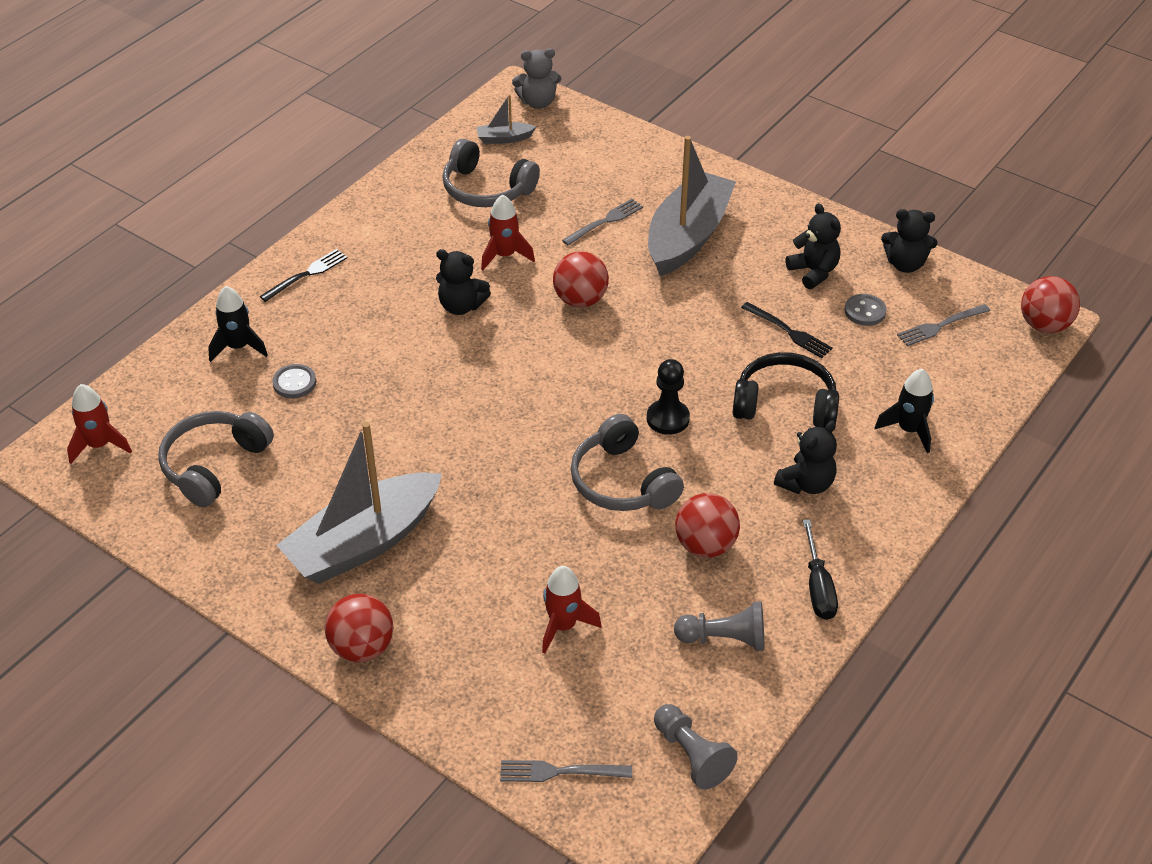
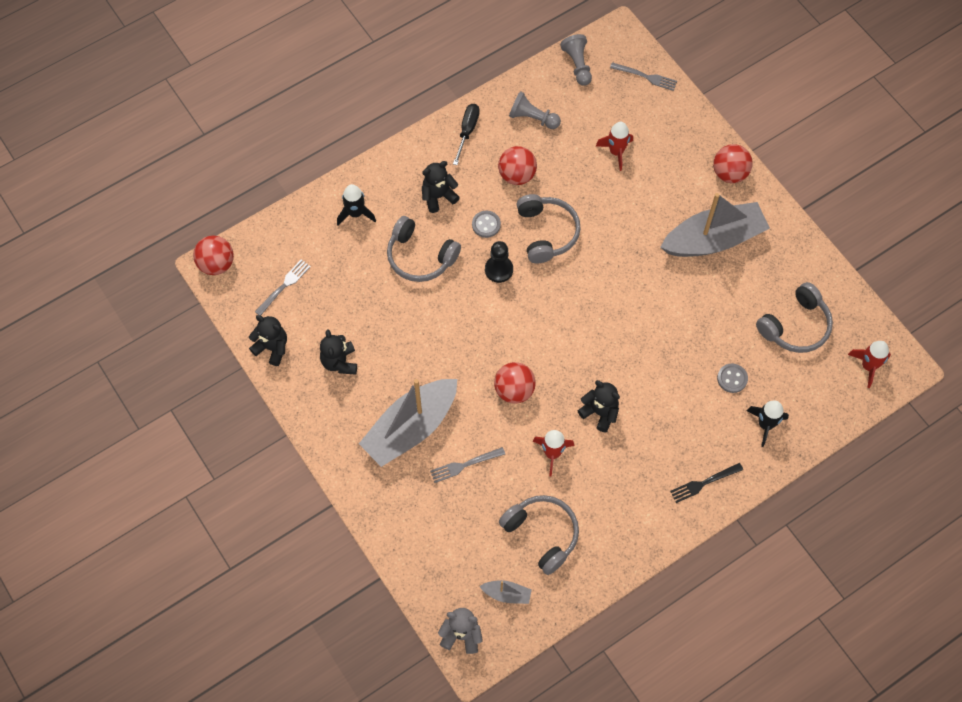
camera: 160 degrees left, 20 degrees up
(785, 404) = (420, 256): black headphones -> grey headphones
(789, 332) = (386, 314): black fork -> none
(865, 311) = (326, 315): grey button -> grey button (486, 225)
(940, 326) = (284, 286): grey fork -> grey fork turned 45 degrees counterclockwise

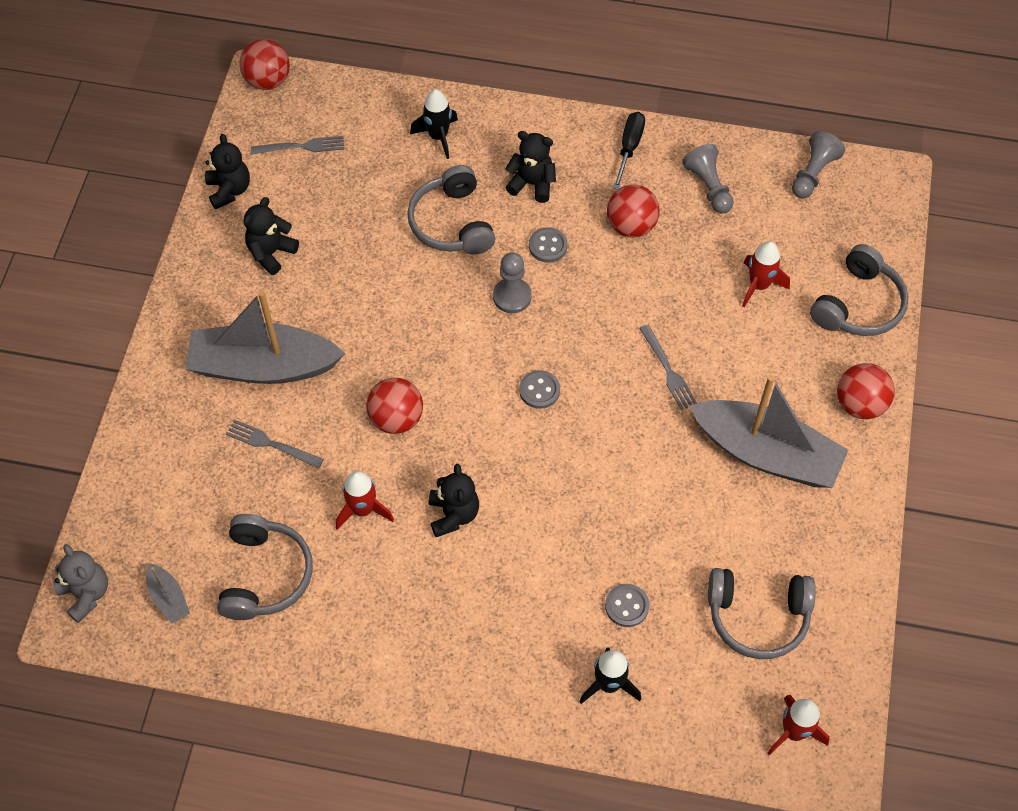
camera: 45 degrees right, 5 degrees down
(467, 131) = (629, 148): black screwdriver -> black screwdriver turned 45 degrees counterclockwise
(499, 269) = (512, 296): black pawn -> grey pawn
(546, 232) = (598, 302): grey headphones -> grey headphones (858, 305)
(569, 308) = (539, 390): none -> grey button
(646, 77) = (875, 240): grey fork -> grey fork (668, 370)
(703, 483) = (476, 680): black fork -> none

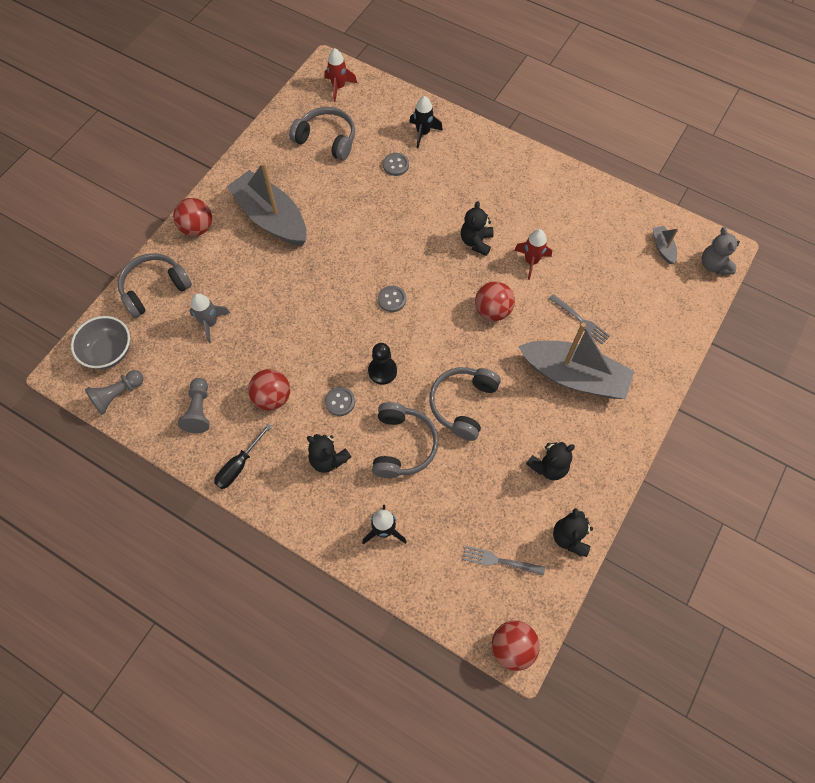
camera: 160 degrees left, 5 degrees up
(265, 575) = (601, 243): grey headphones -> grey headphones (463, 404)
(512, 296) = (382, 371): grey pawn -> black pawn
(668, 370) = (302, 286): grey fork -> none
(759, 285) = (210, 323): red rocket -> grey rocket
(858, 214) = (109, 352): none -> grey bowl

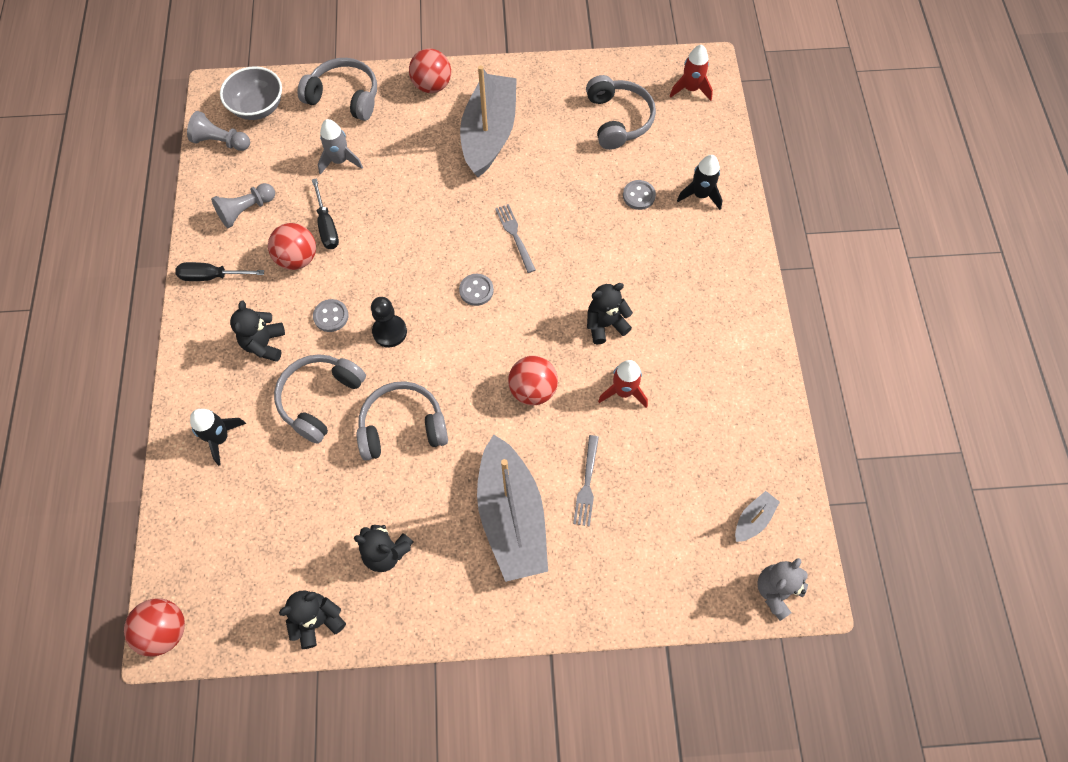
camera: 55 degrees right, 0 degrees up
(260, 363) = (327, 226): none -> black screwdriver
(402, 445) = (320, 399): grey headphones -> grey headphones turned 150 degrees clockwise
(499, 561) = (250, 564): grey fork -> grey fork (515, 235)

